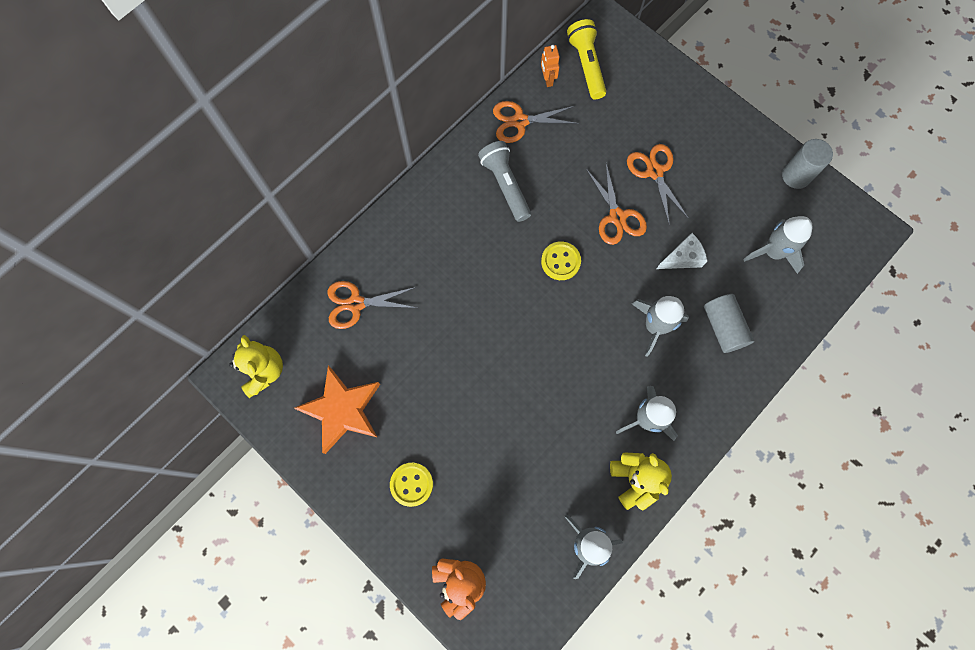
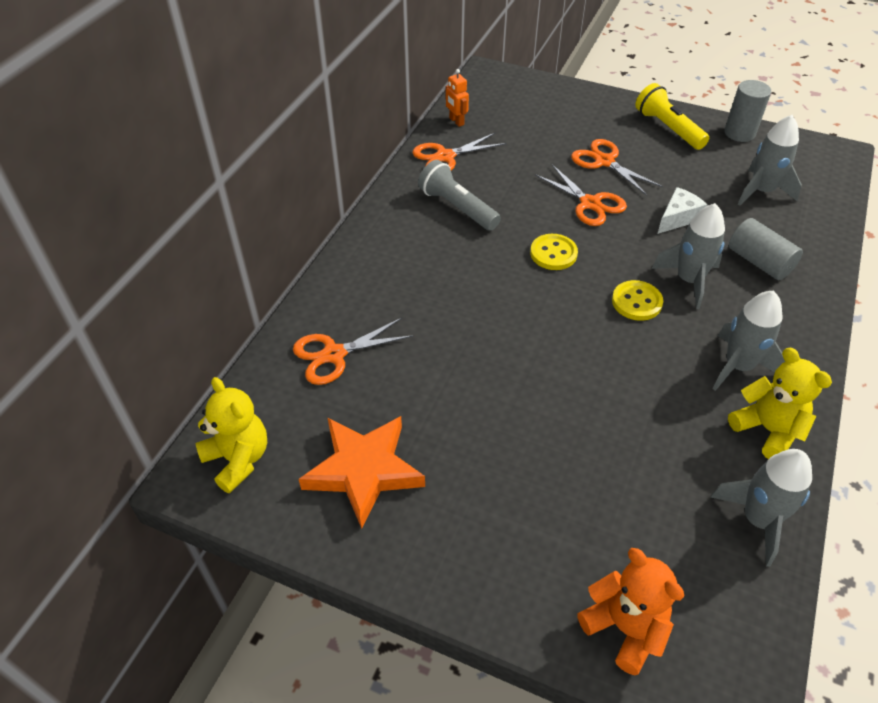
camera: 20 degrees left, 25 degrees down
(411, 484) = (496, 526): yellow button -> yellow button (636, 302)
(586, 65) = (489, 104): yellow flashlight -> yellow flashlight (668, 128)

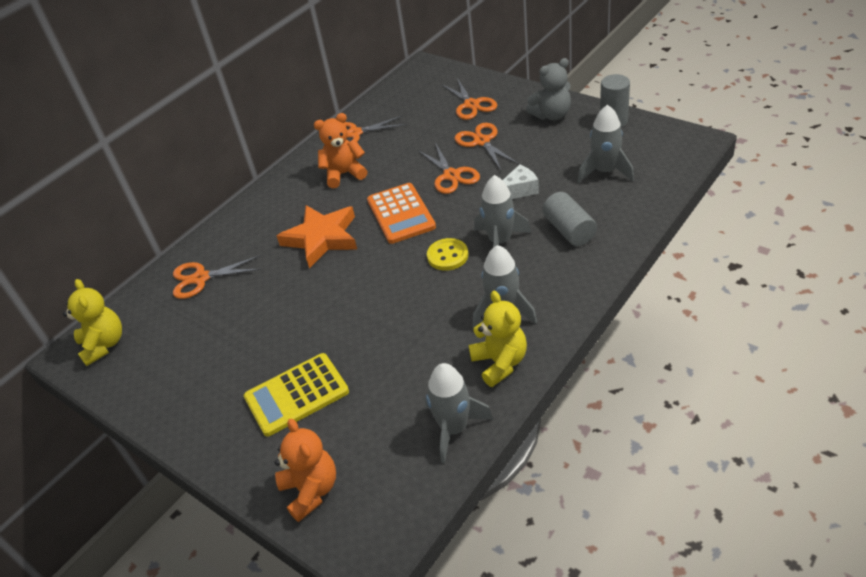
camera: 20 degrees right, 5 degrees down
(363, 470) = (183, 361): orange star -> orange star (322, 238)
(456, 121) = (377, 105): orange robot -> none
(457, 207) = (344, 174): grey flashlight -> orange teddy bear
(540, 499) = (296, 395): none -> yellow calculator
(553, 253) = (401, 214): yellow button -> orange calculator
(569, 118) = (471, 105): none -> orange scissors
(668, 128) = (551, 115): yellow flashlight -> grey teddy bear

